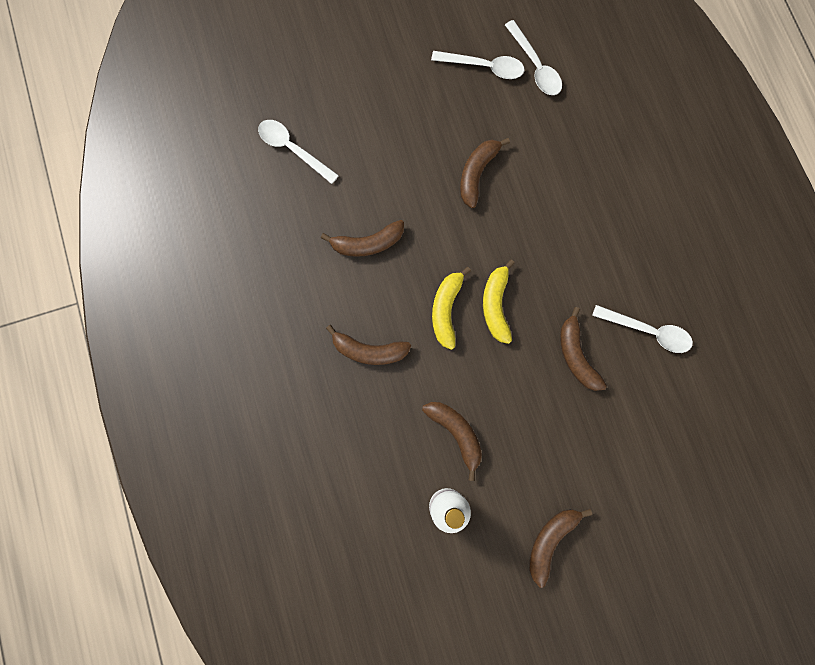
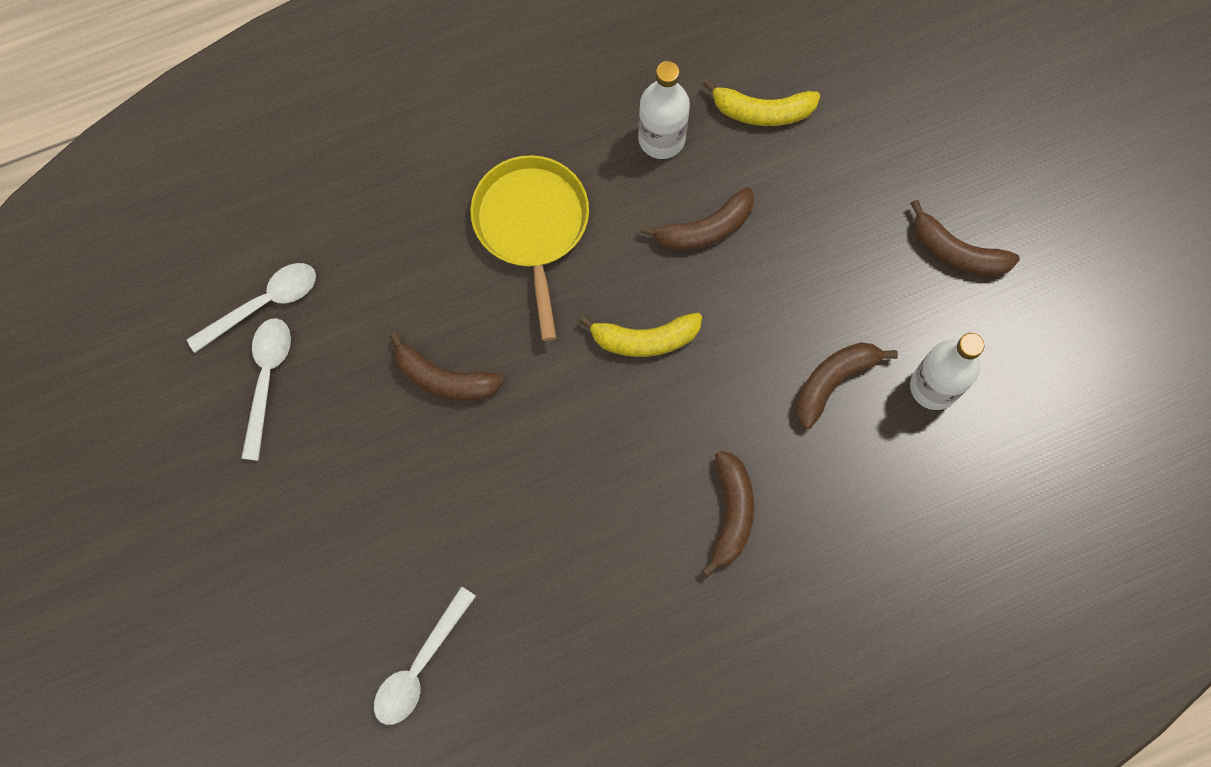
camera: 95 degrees left, 5 degrees down
(367, 243) = (567, 531): brown banana -> none
(446, 309) = (658, 408): yellow banana -> yellow banana (762, 111)
(583, 236) = (532, 226): none -> yellow pan
(647, 331) = (661, 139): white spoon -> white bottle

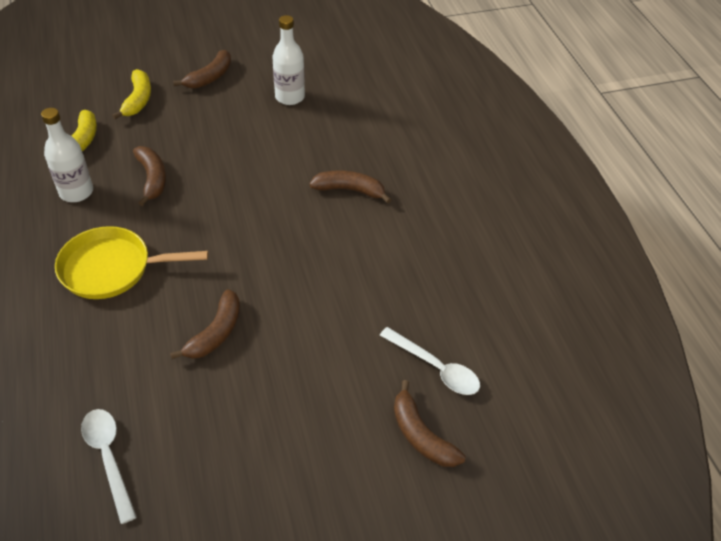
camera: 85 degrees left, 25 degrees down
(267, 380) = (179, 459): white spoon -> none
(644, 339) = (220, 217): yellow banana -> yellow banana (138, 100)
(833, 381) = (275, 135): brown banana -> brown banana (421, 435)

